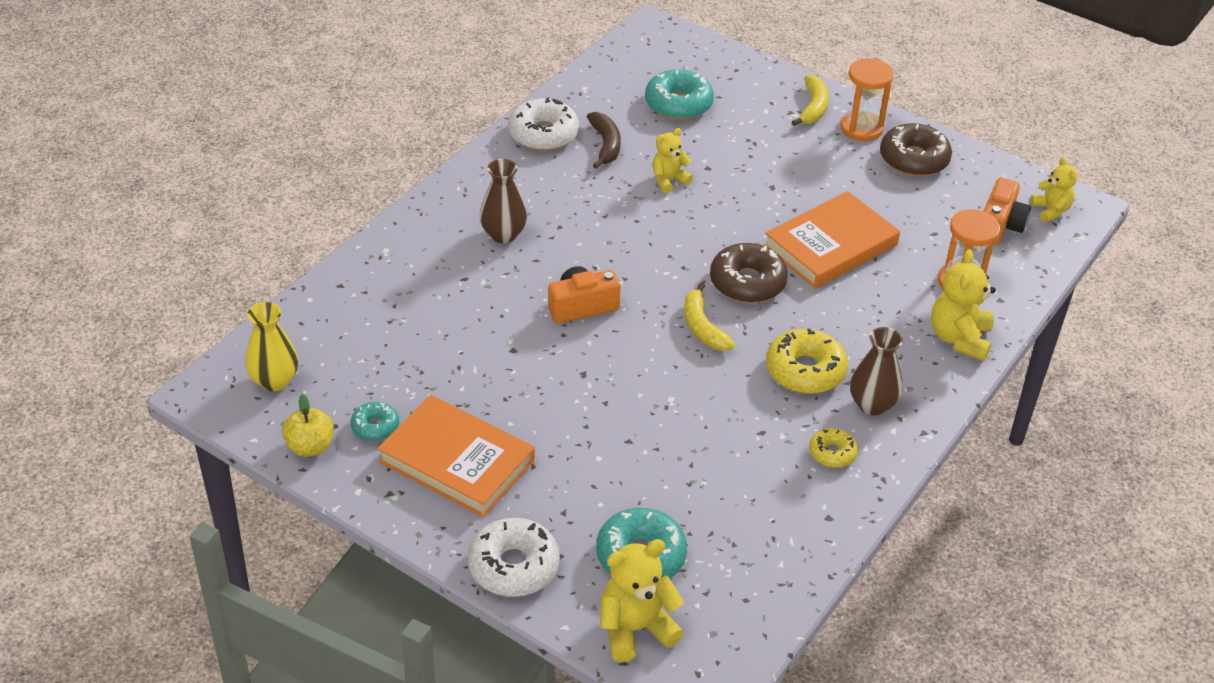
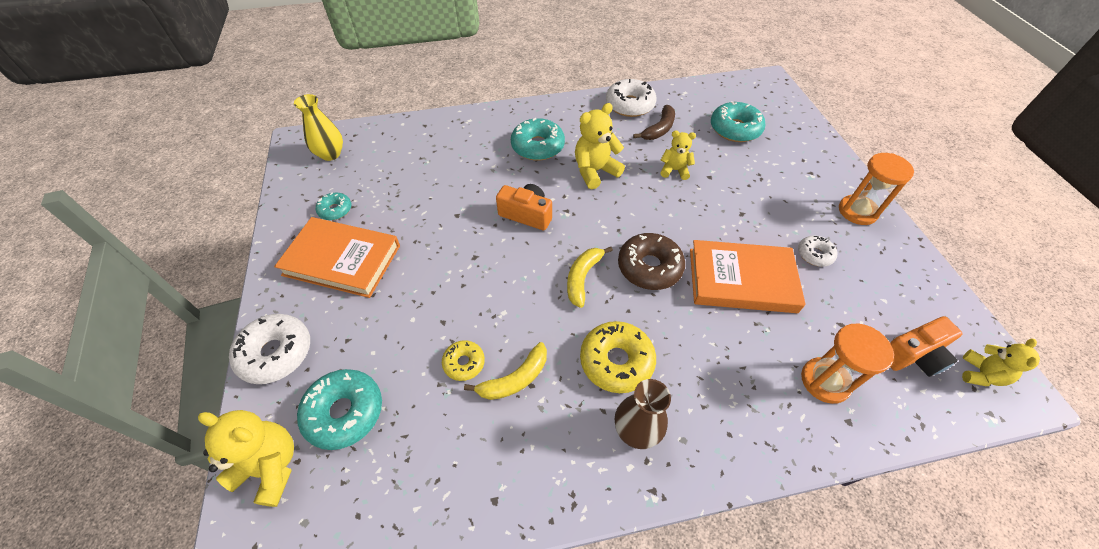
camera: 45 degrees right, 10 degrees up
(310, 447) = (295, 199): yellow apple -> none
(457, 461) = (342, 260): orange book -> orange book turned 60 degrees counterclockwise
(503, 234) = (537, 146): brown vase -> turquoise donut
(813, 107) = (832, 178): yellow banana -> yellow banana (514, 379)
(832, 453) = (560, 446): yellow donut -> yellow donut (464, 363)
(864, 188) = (814, 254): none -> white donut
(914, 159) = (881, 257): brown donut -> none
(959, 338) = (774, 429): yellow teddy bear -> yellow teddy bear (595, 171)

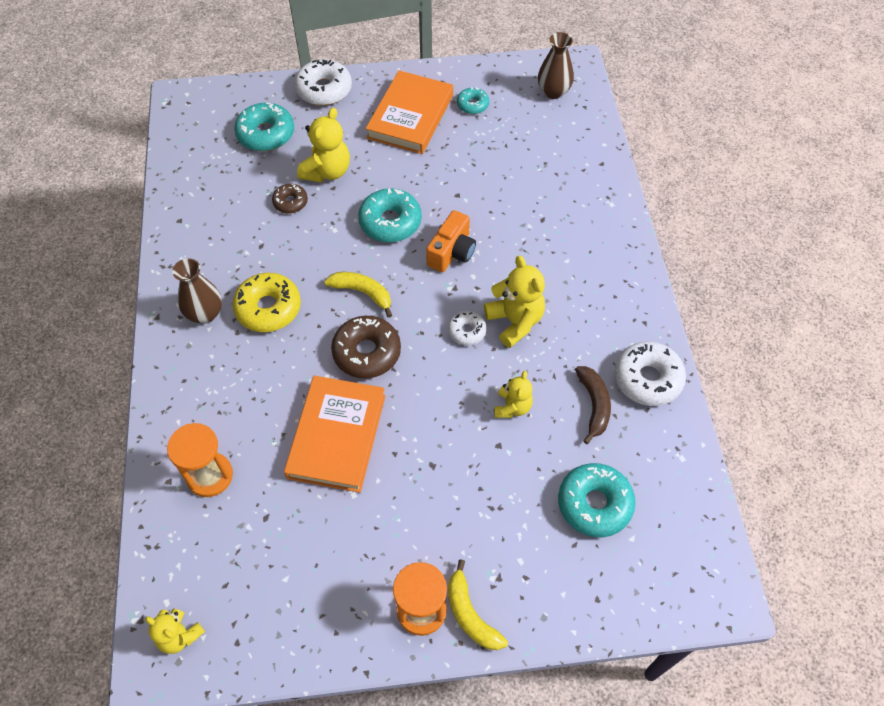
camera: 95 degrees right, 5 degrees up
(270, 467) = (236, 101): yellow teddy bear -> yellow teddy bear (327, 171)
(330, 154) = (553, 92): yellow vase -> brown vase
(464, 363) = (290, 202): yellow donut -> brown donut
(514, 379) = (268, 235): yellow banana -> yellow banana (470, 614)
(537, 146) = (561, 268): turquoise donut -> turquoise donut (390, 222)
(659, 129) = (594, 405): brown banana -> brown banana turned 135 degrees counterclockwise
(814, 254) = (359, 526): white donut -> white donut (467, 331)
(912, 356) = (215, 574): orange camera -> none

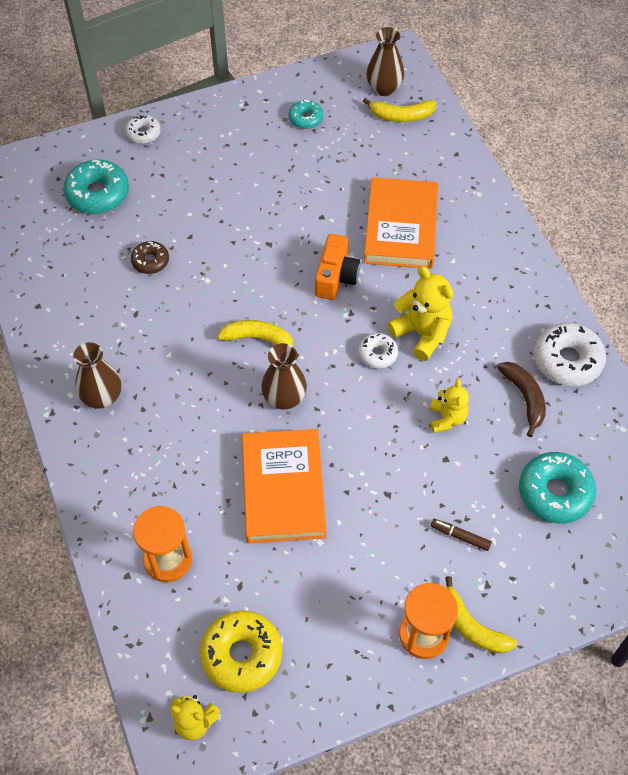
camera: 15 degrees left, 0 degrees up
(268, 308) = (167, 377): yellow donut -> yellow donut (241, 655)
(324, 90) = (143, 133): white donut -> white donut, size x0.57
(327, 171) = (178, 220): yellow teddy bear -> none
(367, 352) = (284, 398): brown donut -> brown vase
(390, 222) = (262, 259): turquoise donut -> none
(410, 116) = (245, 144): orange book -> orange book (400, 227)
(488, 523) = (460, 536): none -> brown marker
(561, 119) = (401, 116): none -> yellow banana

